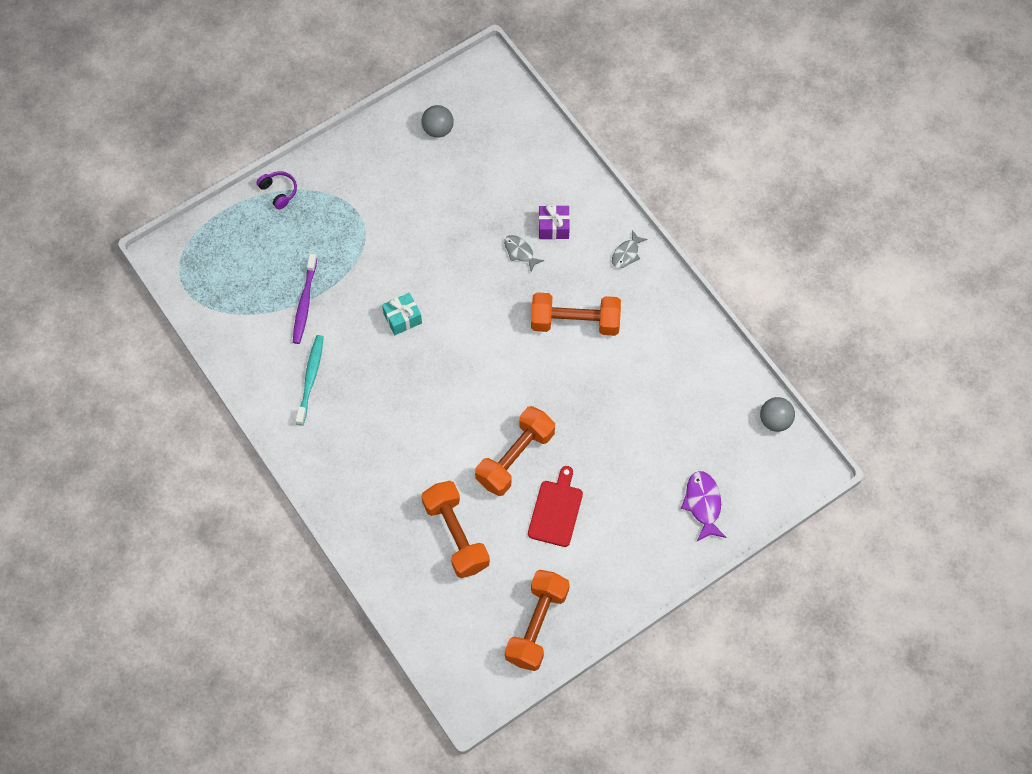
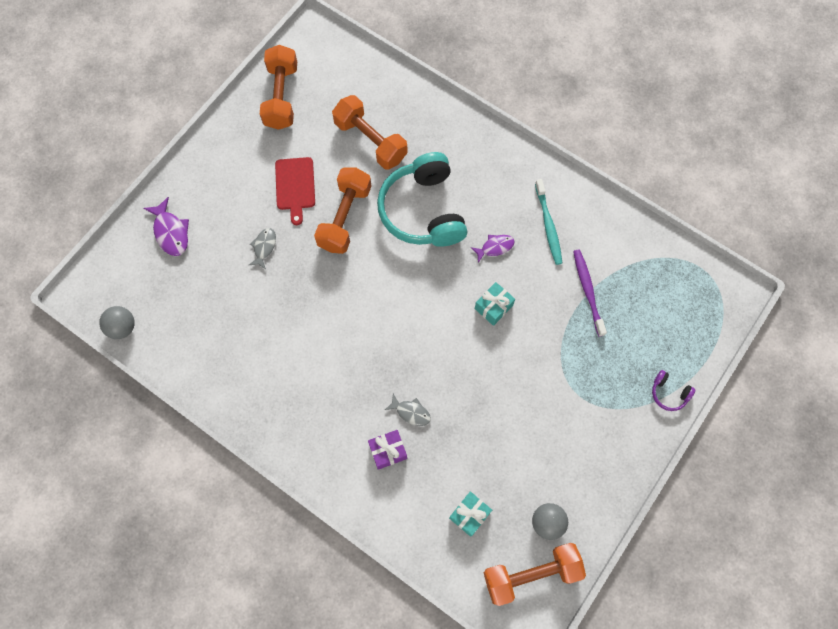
camera: 160 degrees right, 5 degrees up
(374, 375) = (495, 247): none -> purple fish
(431, 437) = (423, 210): none -> turquoise headphones
(502, 156) = (469, 515): none -> turquoise gift
(575, 322) = (334, 358): orange dumbbell -> orange dumbbell (531, 574)
(626, 254) = (306, 448): grey fish -> grey fish (264, 247)

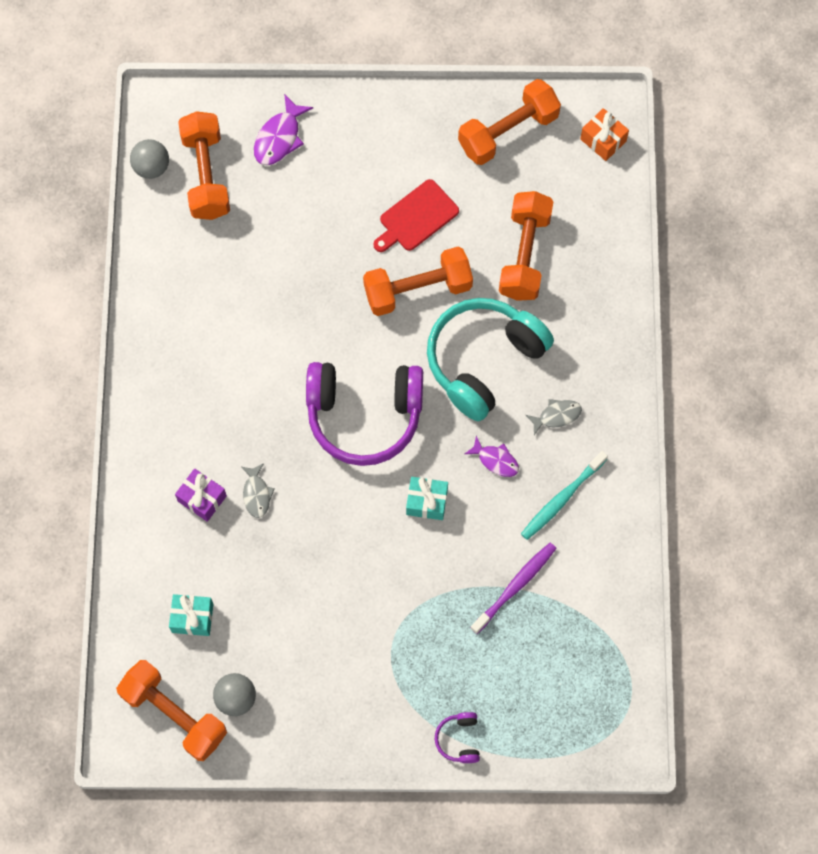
camera: 55 degrees right, 0 degrees up
(158, 295) = (206, 175): none -> orange dumbbell
(264, 247) = (328, 235): grey fish -> grey fish (556, 416)
(331, 49) = (603, 140): none -> orange gift
(406, 306) = (364, 415): none -> purple headphones

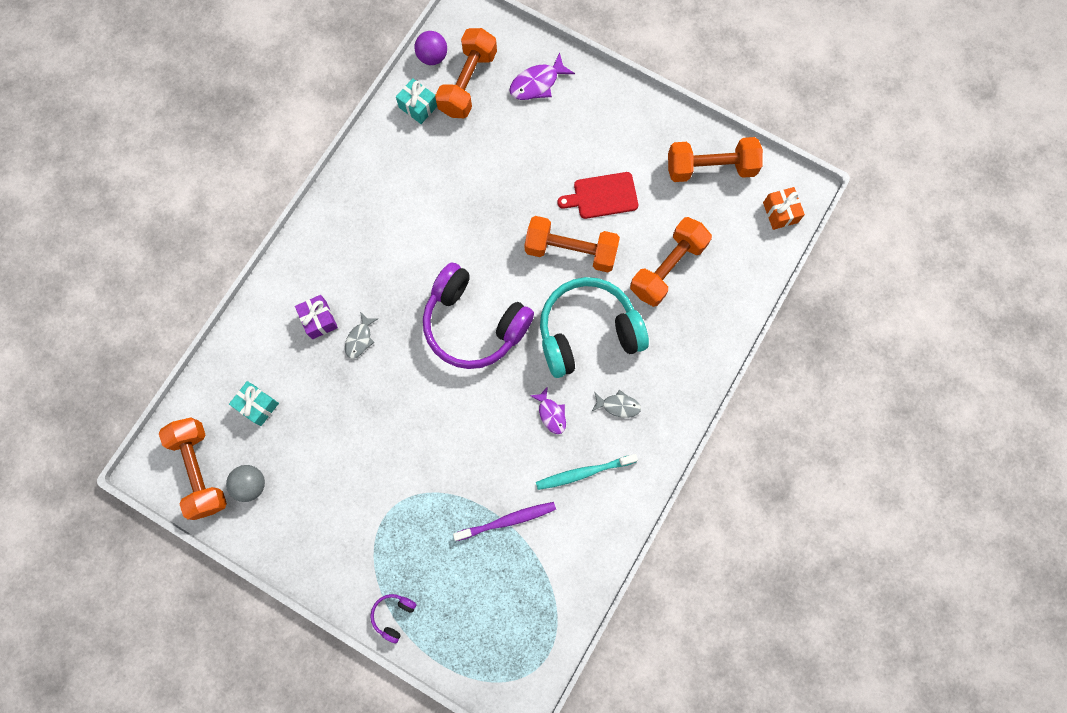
camera: 30 degrees right, 5 degrees up
(151, 167) = (432, 57): grey ball -> purple ball
(427, 502) = (480, 416): turquoise gift -> turquoise gift (418, 106)

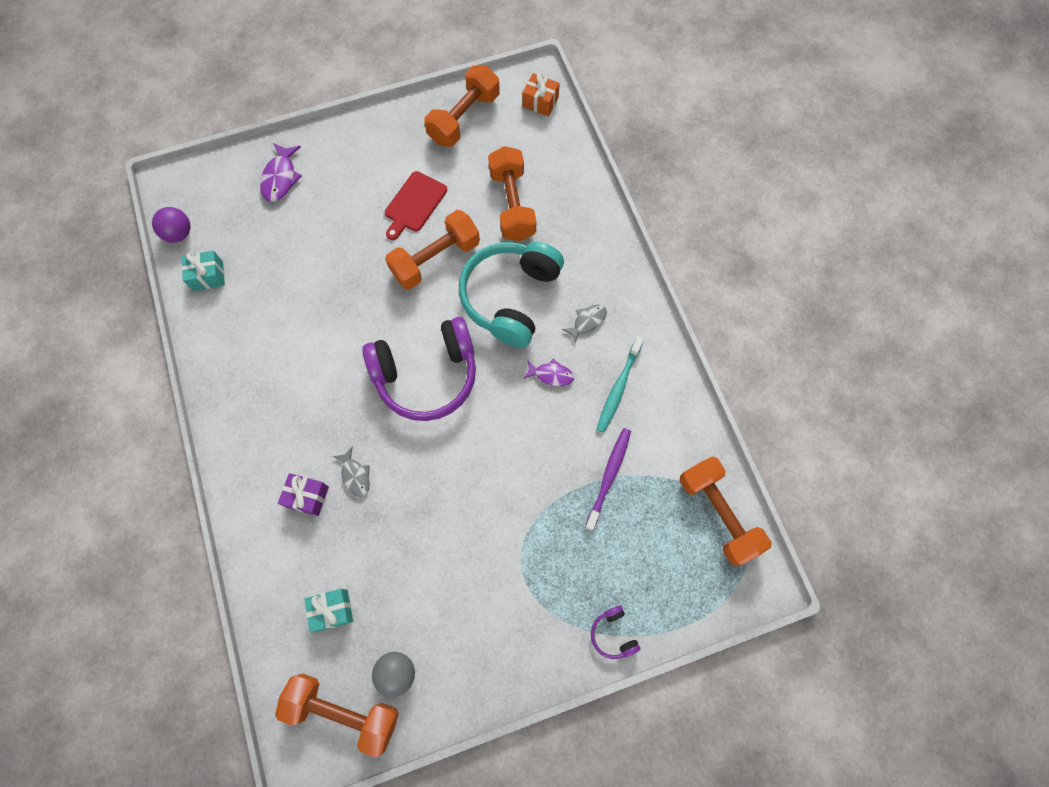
camera: 50 degrees left, 5 degrees down
(468, 83) = (228, 225): orange dumbbell -> orange dumbbell (718, 513)

